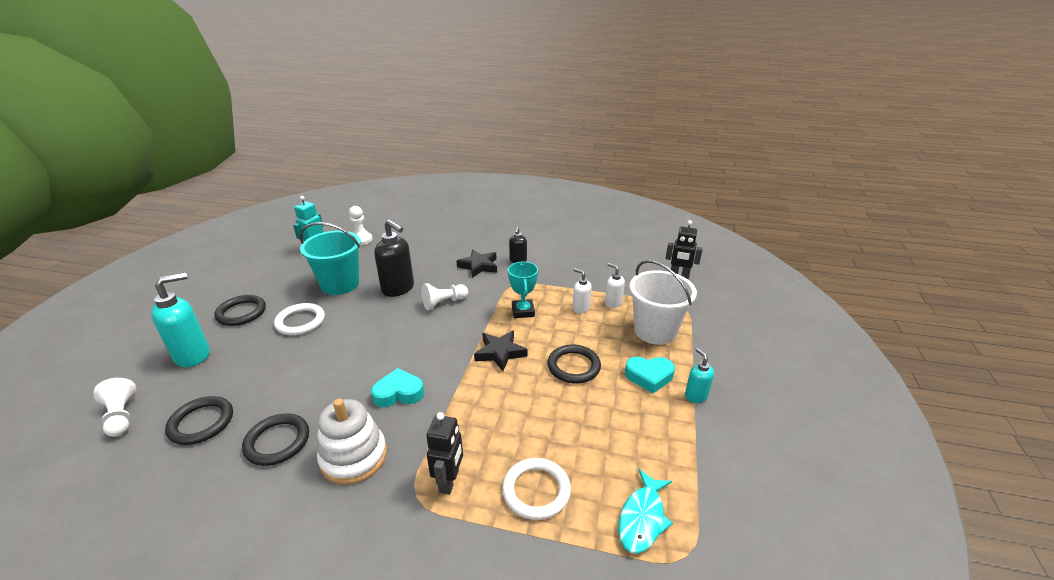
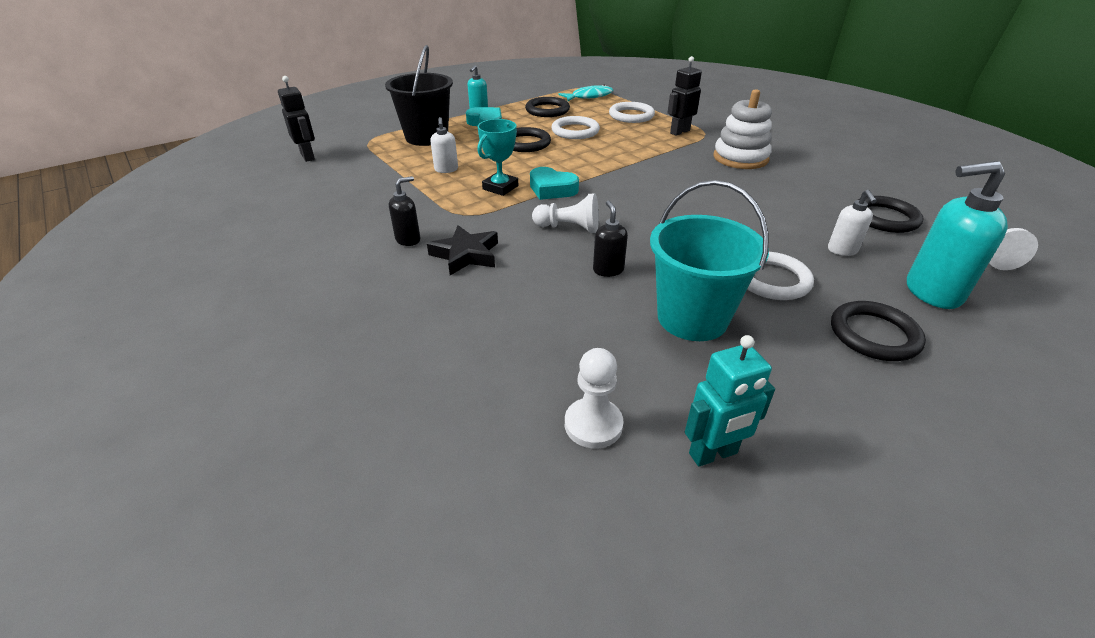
camera: 140 degrees left, 5 degrees up
(277, 442) = (803, 183): black ring -> black ring (547, 110)
(398, 289) = (608, 270): black soap dispenser -> black soap dispenser, size x0.54
(398, 393) = (684, 176): turquoise heart -> turquoise heart (552, 189)
(500, 353) = (569, 169): black star -> none
(557, 412) = (575, 131): none -> white ring
(613, 303) = (412, 162): white soap dispenser -> white soap dispenser (842, 250)
(655, 331) = (426, 137): white bucket -> black bucket

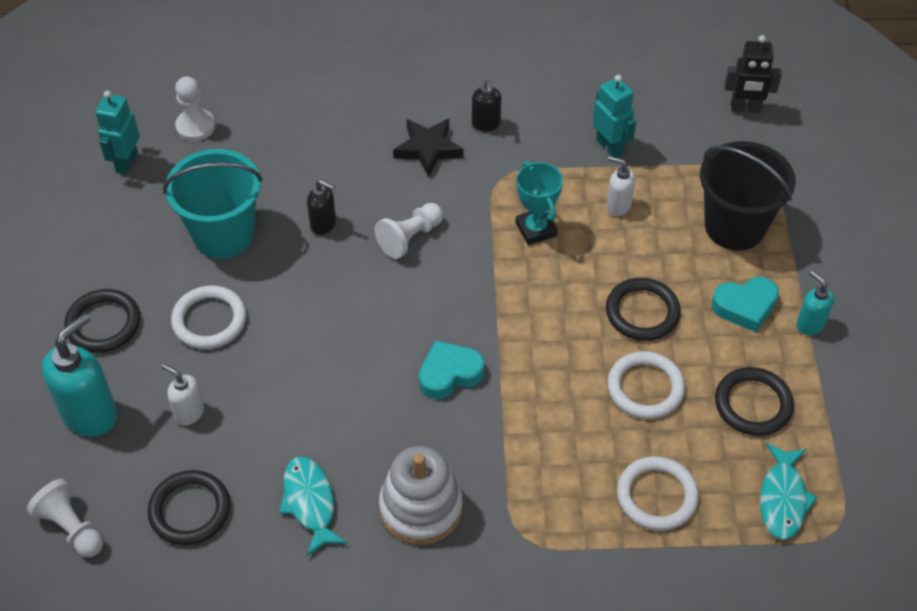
camera: 125 degrees right, 15 degrees up
(389, 186) = (609, 146): none -> turquoise robot
(552, 189) = (497, 268): turquoise heart -> turquoise heart (449, 374)
(679, 132) = (552, 509): black robot -> none
(800, 185) = (310, 503): none -> turquoise fish

